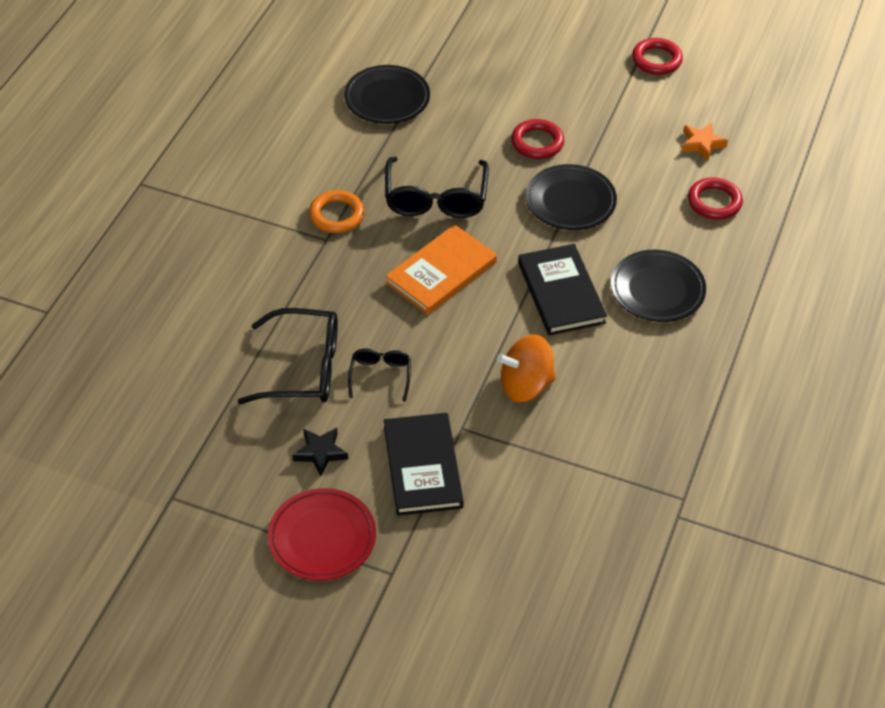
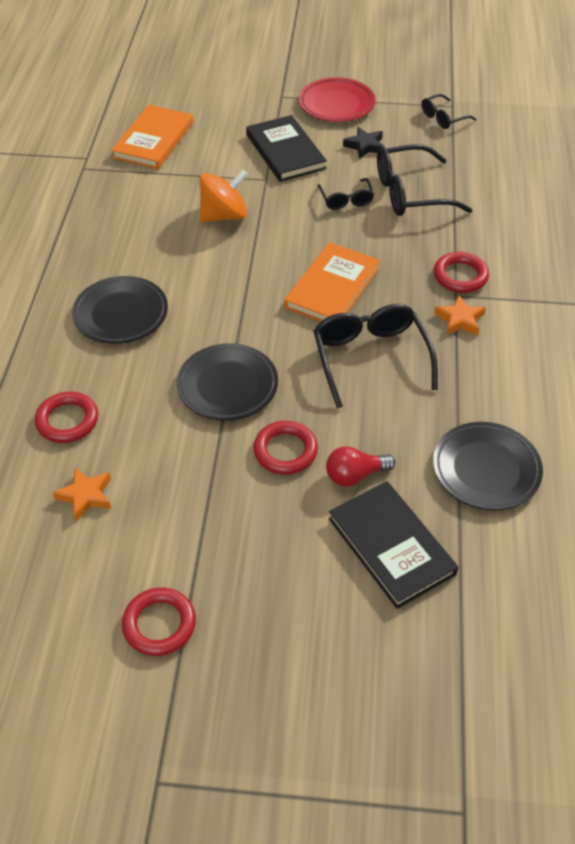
camera: 165 degrees right, 0 degrees up
(197, 477) = (443, 118): none -> black glasses
(309, 257) = (460, 276): none -> red ring
(336, 215) = (459, 320): orange ring -> orange star
(489, 115) = (355, 475): none -> red light bulb
(561, 292) = (214, 293): black book -> black book (391, 546)
(586, 527) = (154, 140): none -> orange book

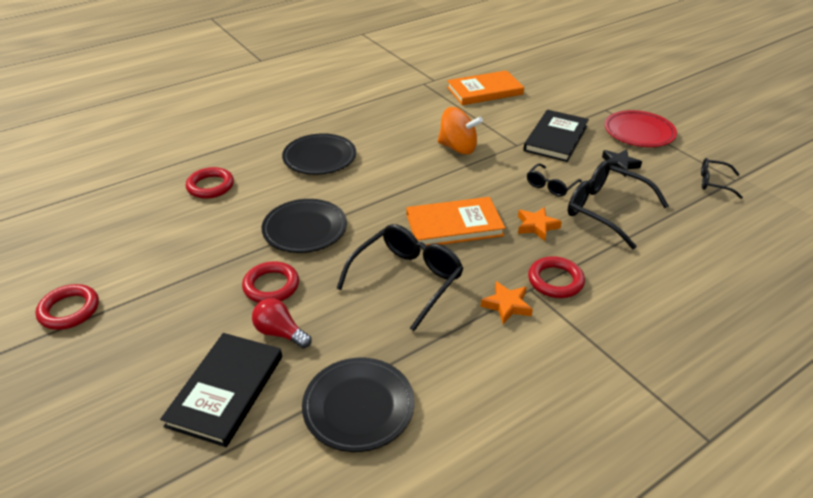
camera: 50 degrees right, 10 degrees down
(86, 496) = (155, 224): orange star -> orange star (536, 226)

